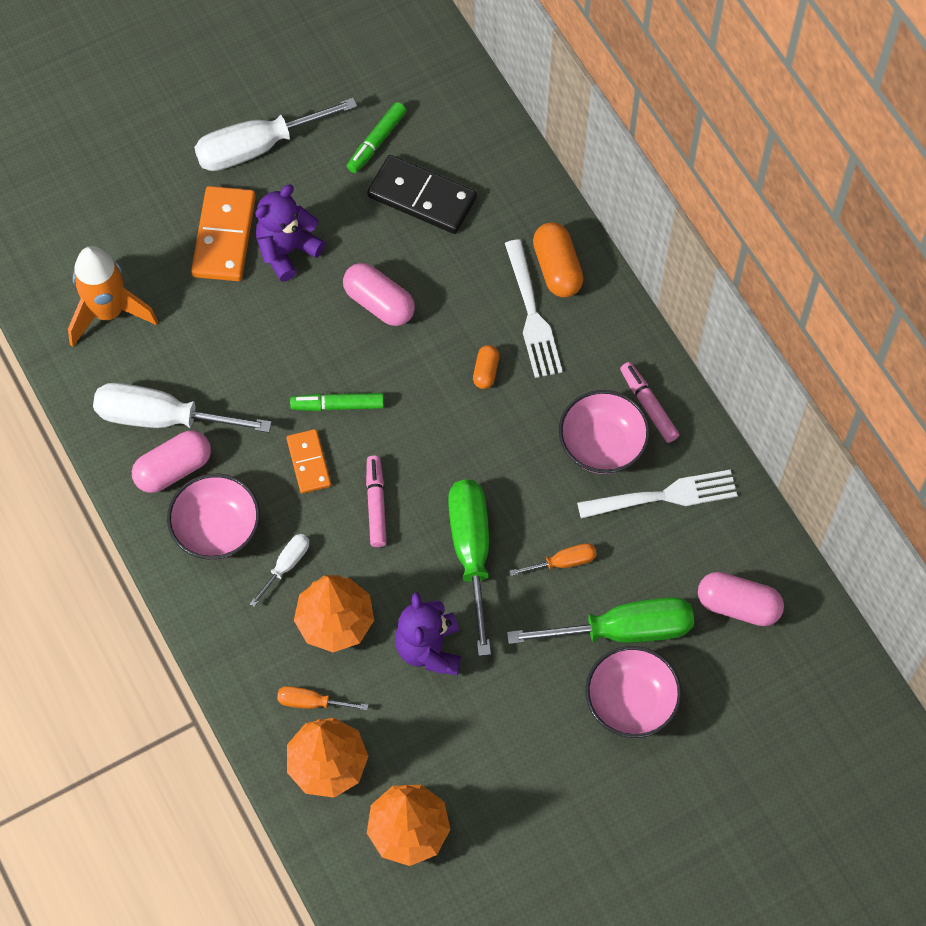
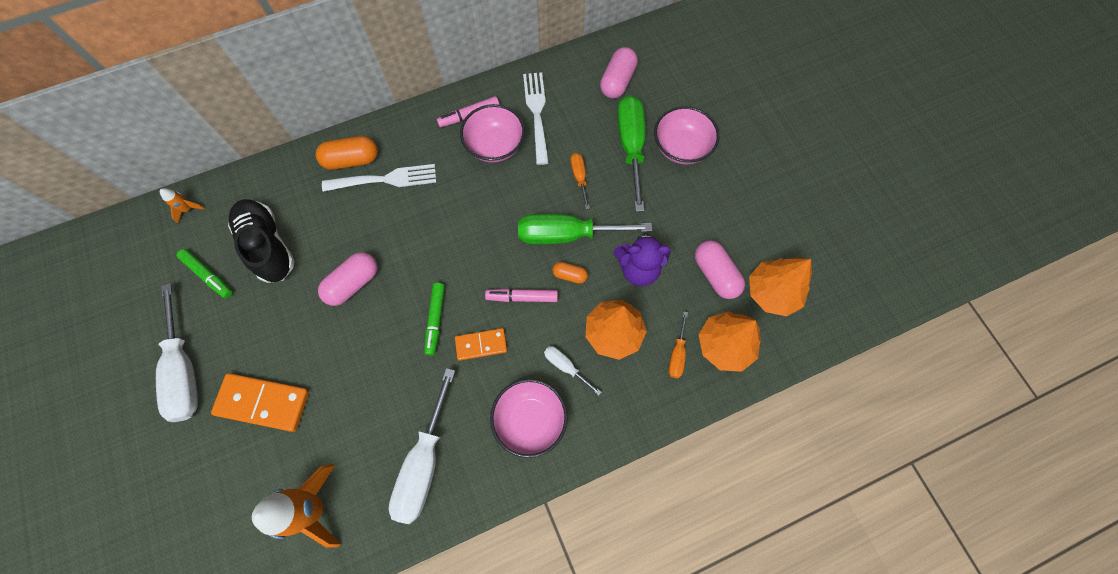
camera: 85 degrees left, 5 degrees up
(173, 469) = (472, 455): pink capsule -> pink capsule (715, 274)
(287, 251) = (290, 351): purple teddy bear -> none
(422, 197) = (268, 246): black domino -> black shoe
(463, 97) = (188, 209): none -> orange rocket
(486, 371) = (425, 213): orange capsule -> orange capsule (569, 275)

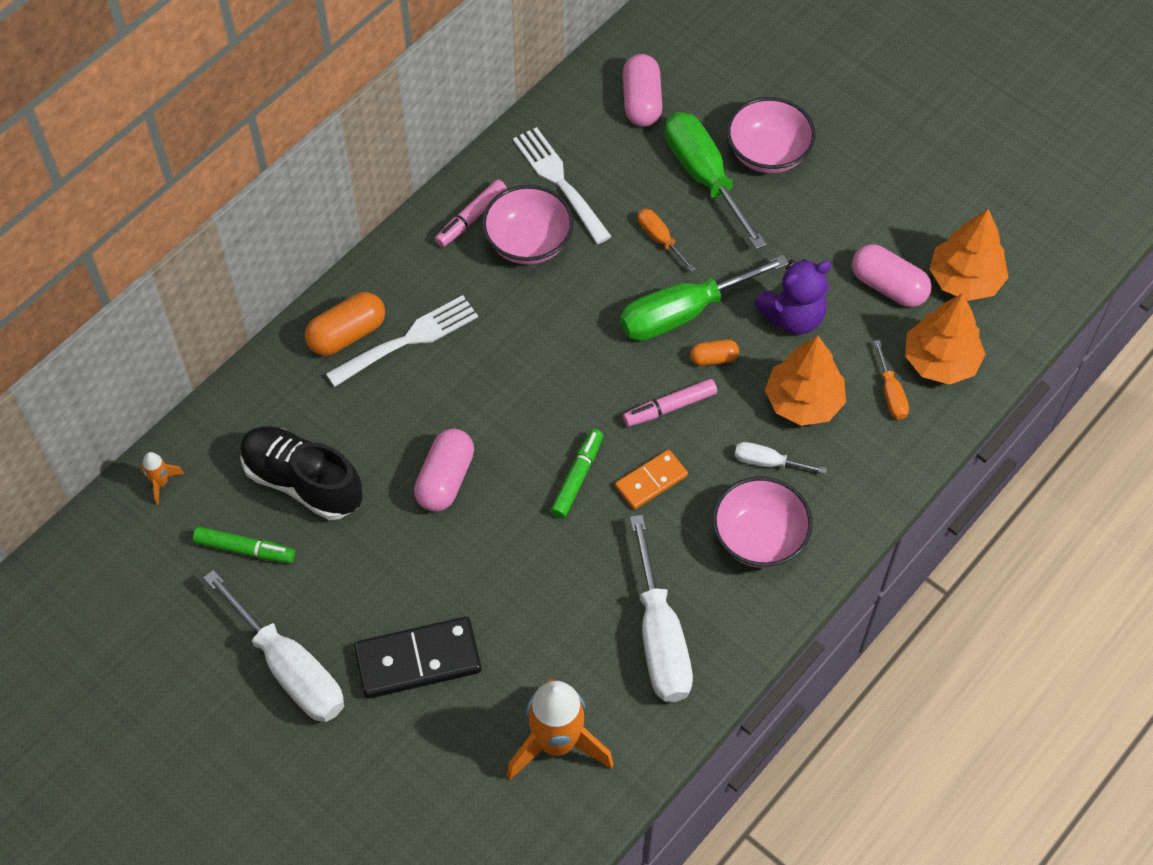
camera: 25 degrees left, 10 degrees down
(263, 403) = (418, 660): orange domino -> black domino
(435, 320) = (577, 477): green marker -> green marker turned 135 degrees counterclockwise

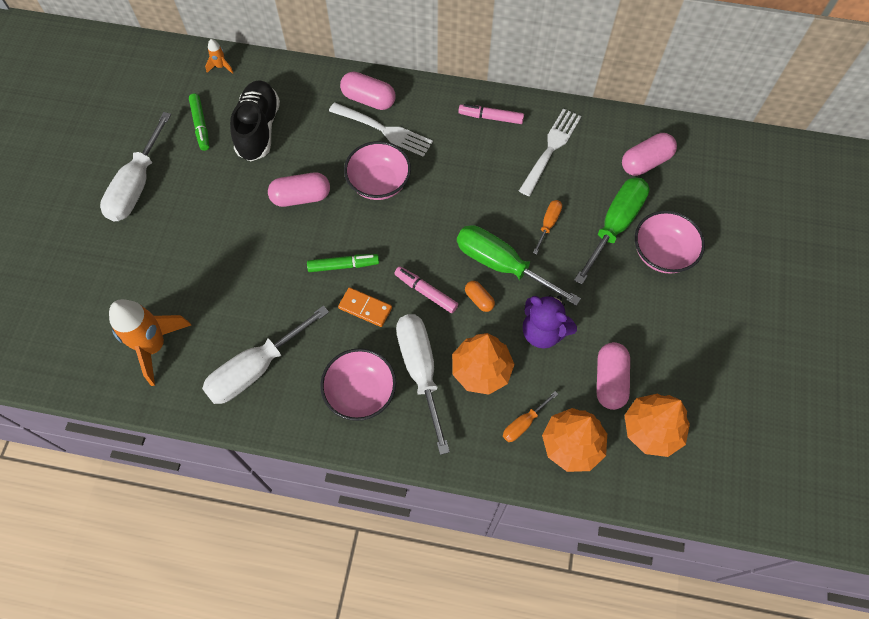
camera: 60 degrees right, 5 degrees up
(347, 334) = (368, 99): orange capsule -> pink capsule
(418, 660) = (173, 245): black domino -> none
(528, 242) = (494, 155): pink bowl -> pink bowl (379, 183)
(767, 462) = (420, 370): white screwdriver -> white screwdriver, size x2.06

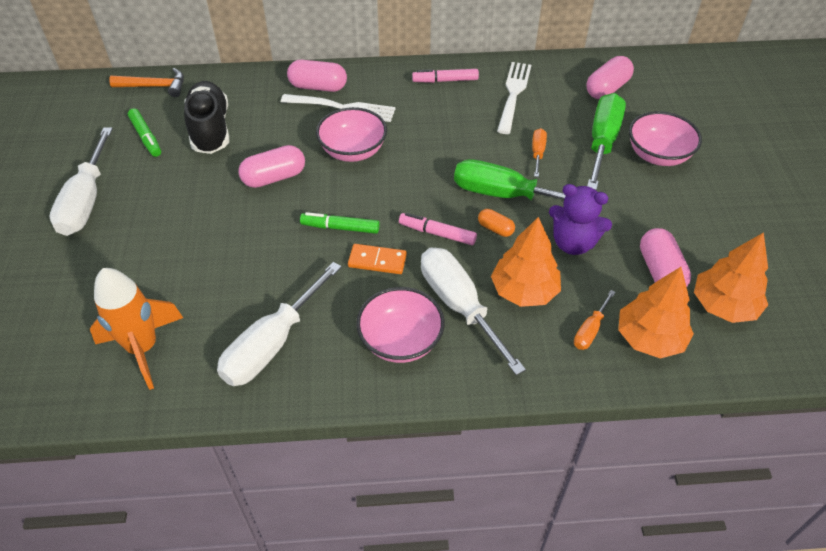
camera: 15 degrees left, 15 degrees down
(221, 67) = (155, 86): orange rocket -> orange hammer
(343, 265) = (340, 228): green marker -> green marker turned 150 degrees counterclockwise

